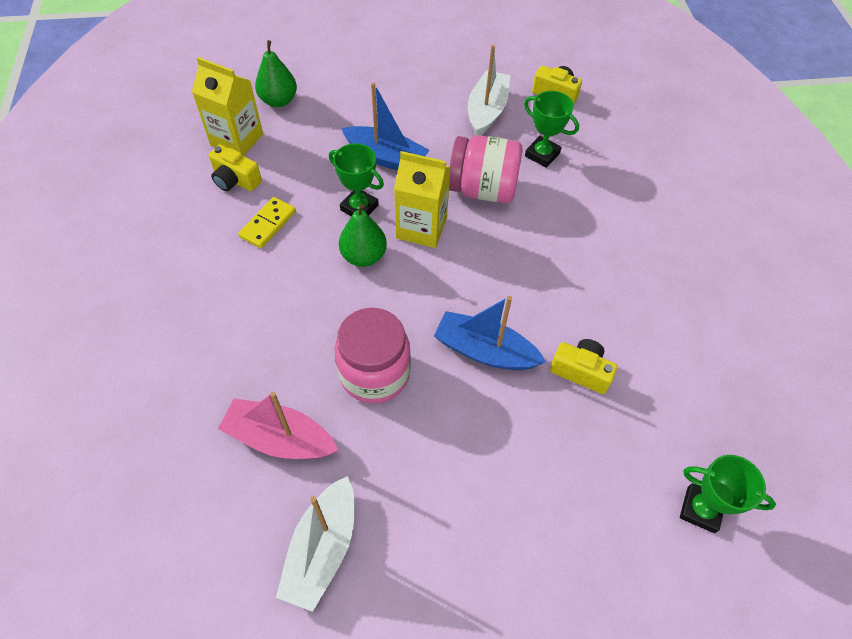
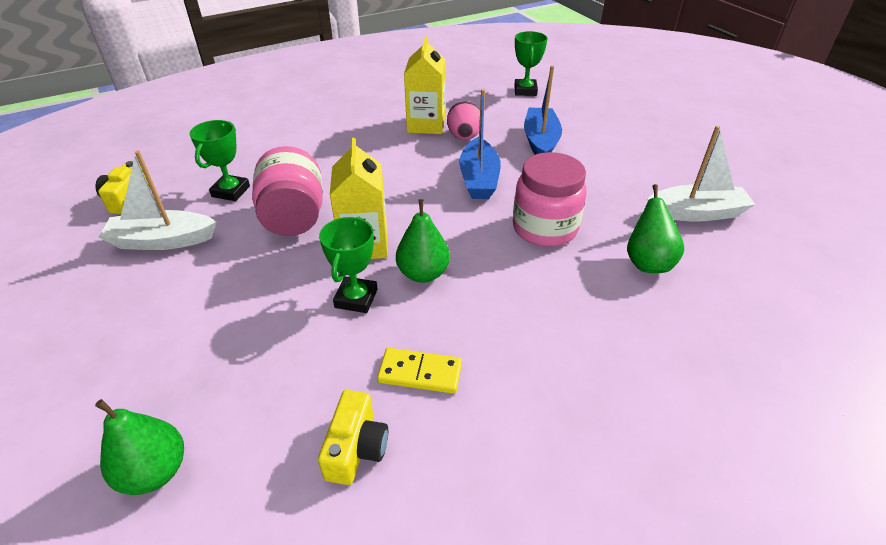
camera: 110 degrees left, 15 degrees down
(237, 139) = (266, 491): yellow carton -> yellow carton (426, 125)
(280, 438) = (647, 263): pink boat -> green pear
(386, 158) = (264, 301): blue boat -> blue boat (540, 141)
(581, 371) = (464, 137): yellow camera -> pink egg

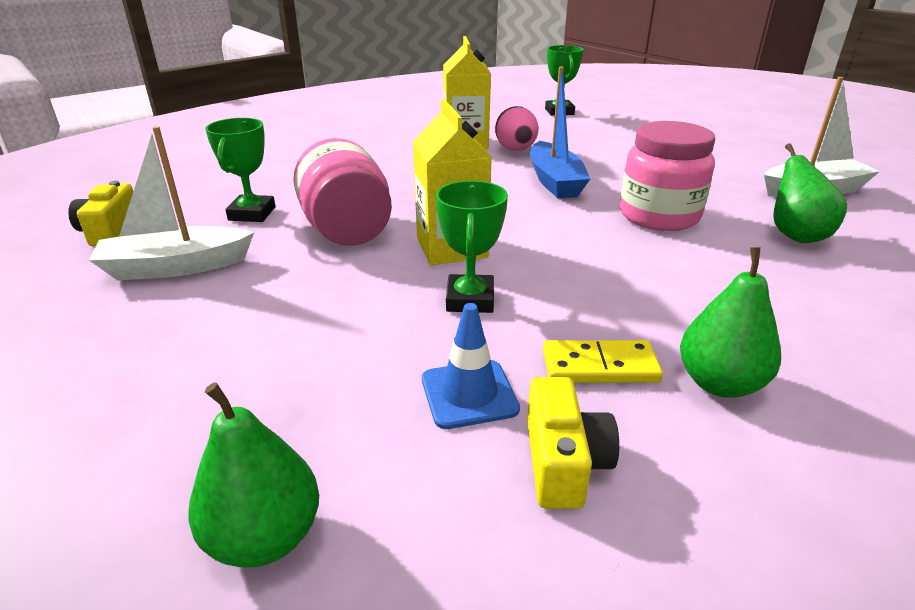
camera: 10 degrees left, 10 degrees down
(319, 383) = (469, 394): none -> blue traffic cone
(423, 273) = (542, 268): green pear -> green pear (719, 383)
(540, 141) = (603, 148): blue boat -> none

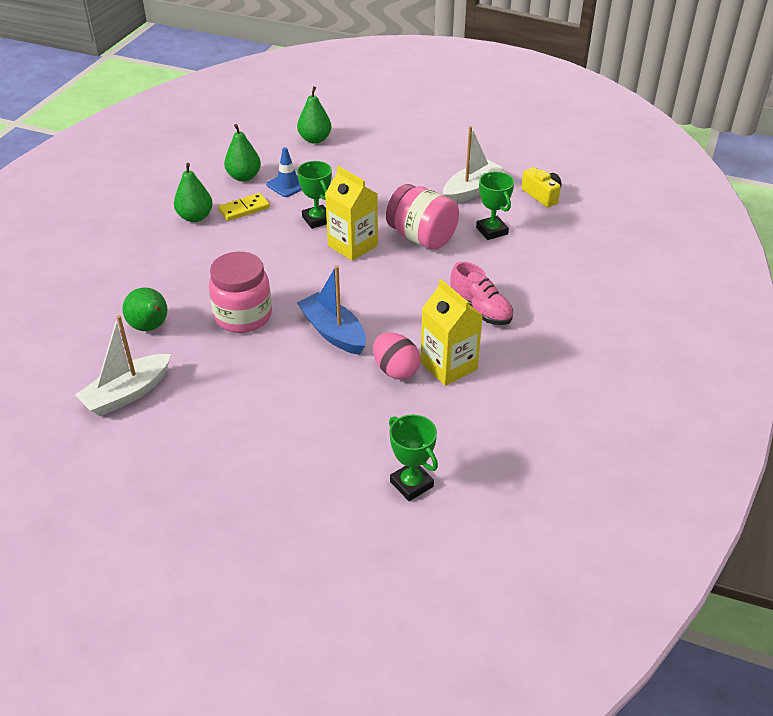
camera: 150 degrees right, 10 degrees up
(384, 162) = (480, 310): none -> pink shoe
(563, 462) = (244, 177): yellow camera -> green pear

